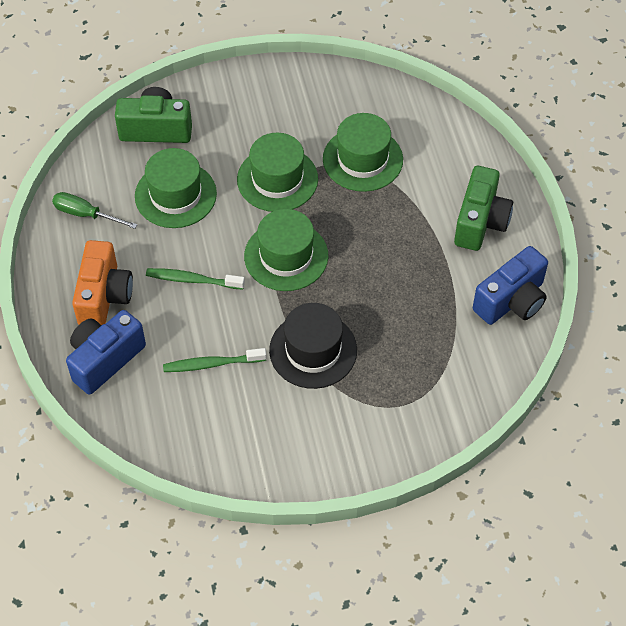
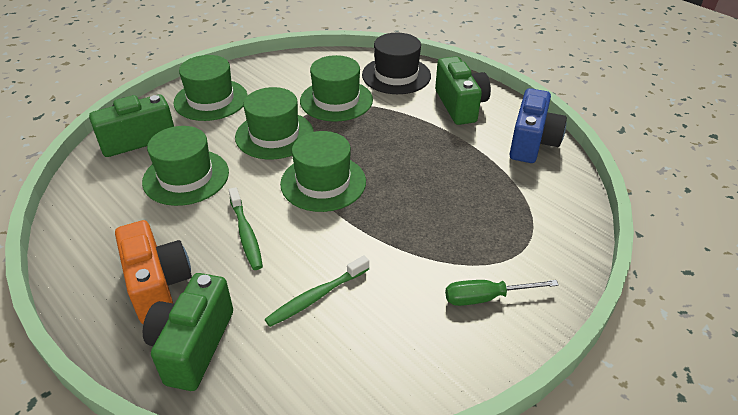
camera: 30 degrees left, 15 degrees down
(86, 214) = (98, 224): green screwdriver -> green screwdriver (486, 298)
(105, 359) = (193, 345): blue camera -> green camera
(192, 280) = (246, 234): green toothbrush -> green toothbrush turned 90 degrees counterclockwise
(245, 105) = (211, 100): none -> green hat
(313, 350) = (406, 242): black hat -> black hat (396, 75)

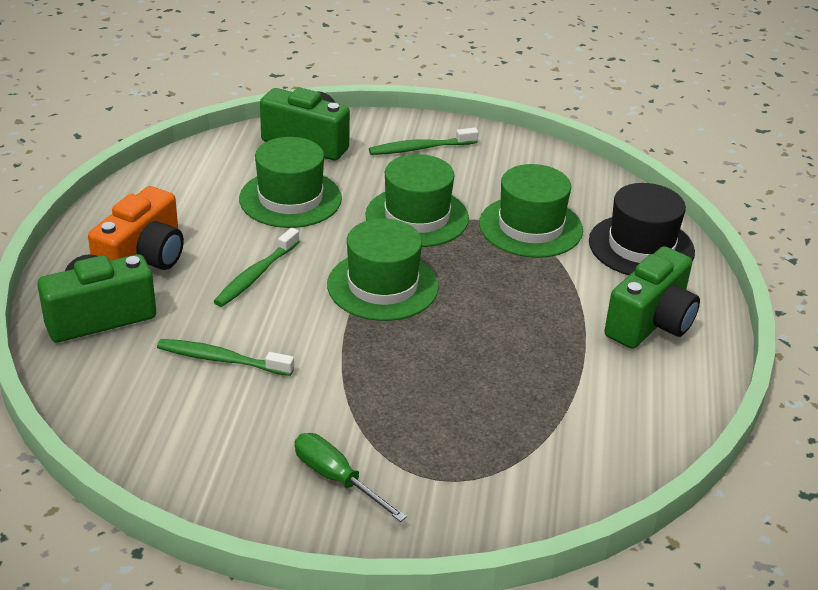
camera: 50 degrees right, 5 degrees down
(211, 100) = (420, 148): green hat -> green toothbrush
(532, 142) = (654, 414): blue camera -> none

